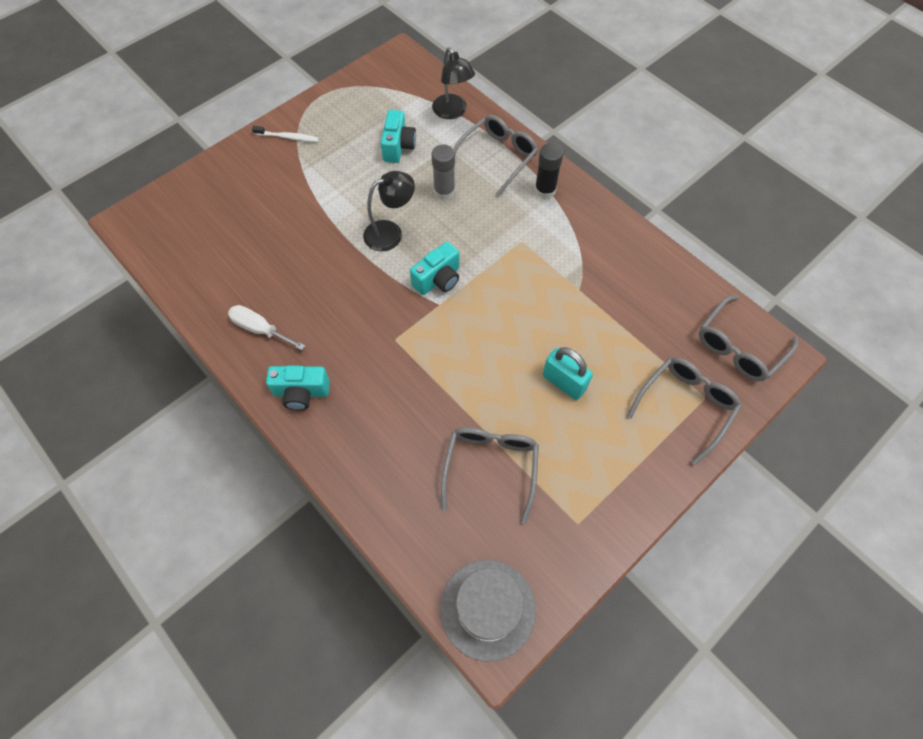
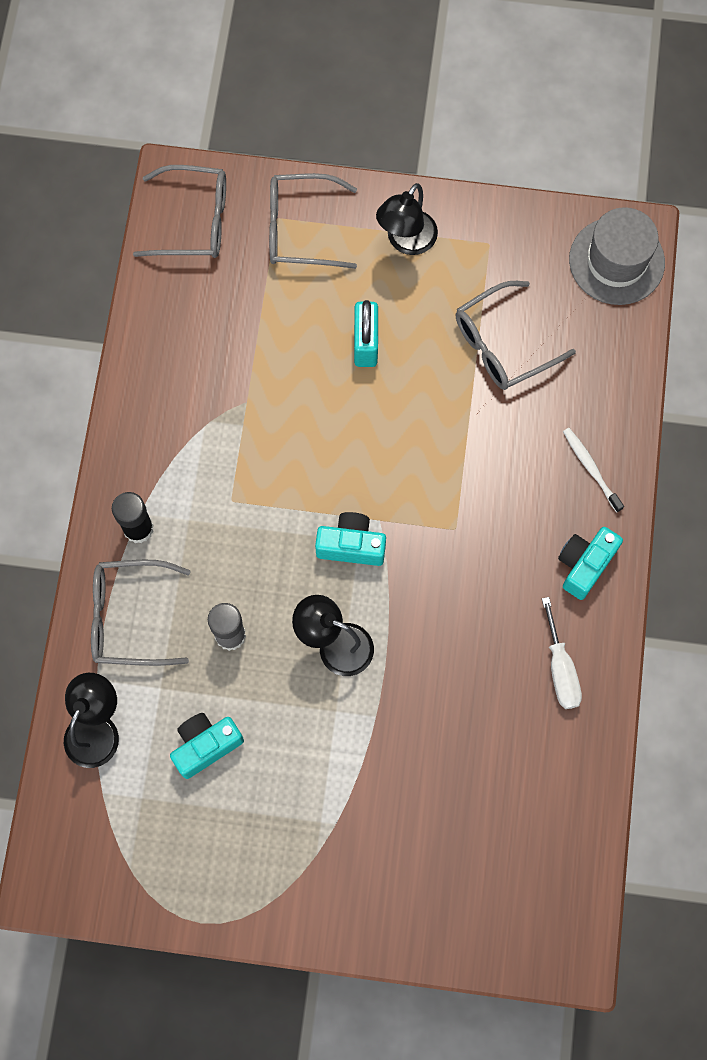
camera: 130 degrees left, 10 degrees up
(288, 137) = (301, 894): white toothbrush -> white toothbrush (591, 469)
(301, 392) = (584, 565): turquoise camera -> turquoise camera turned 105 degrees counterclockwise
(623, 467) = (406, 241): none -> black lamp

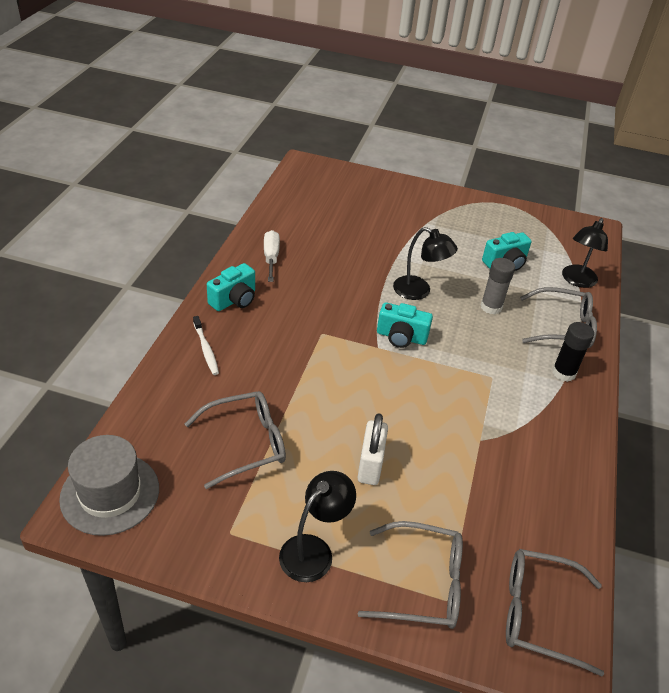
camera: 175 degrees left, 30 degrees down
(365, 343) = (370, 465): turquoise padlock -> white padlock

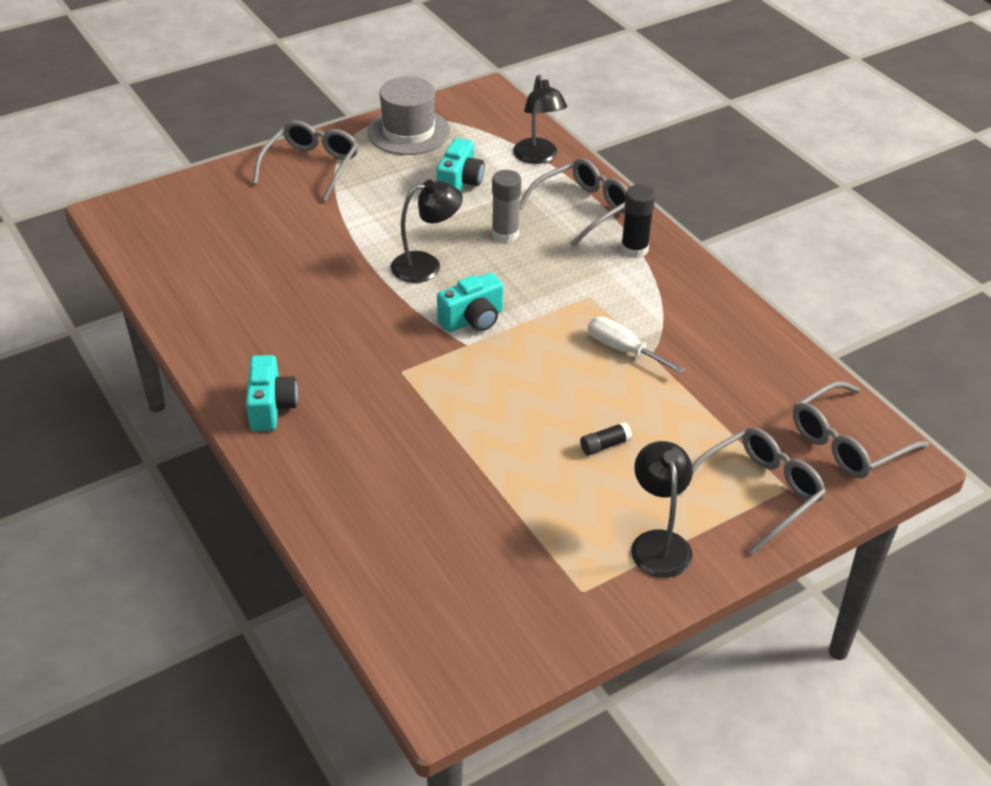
camera: 45 degrees left, 0 degrees up
(110, 493) = (442, 659): grey hat -> grey hat (408, 132)
(206, 349) = (320, 473): white toothbrush -> none
(246, 443) = (486, 517): grey glasses -> grey glasses (311, 167)
(271, 257) = (239, 338): white screwdriver -> white screwdriver (623, 350)
(370, 465) = (605, 445): white padlock -> black glue stick

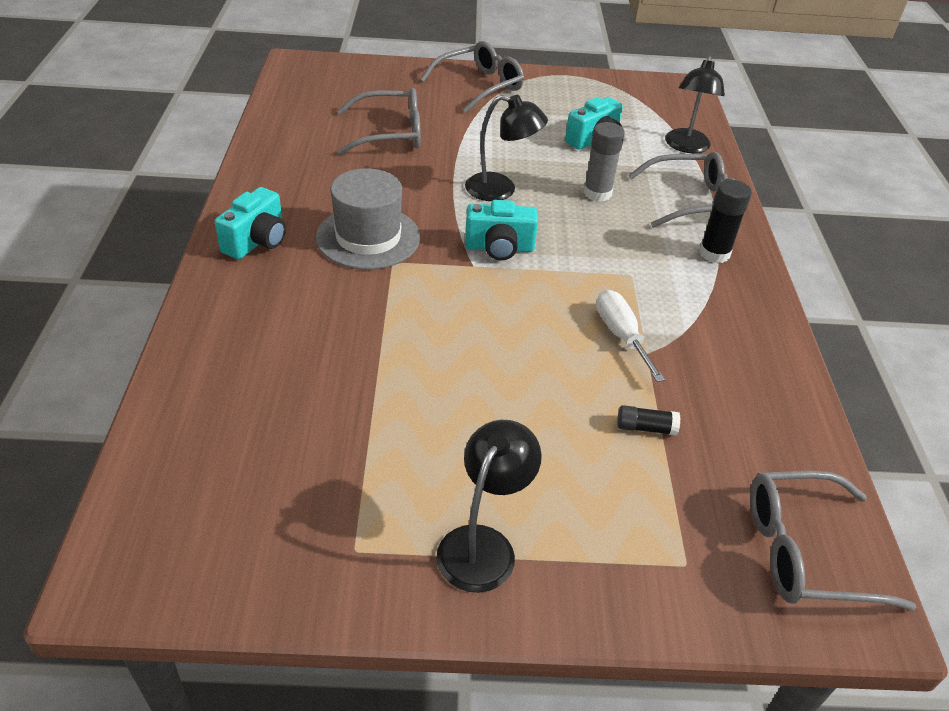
camera: 30 degrees right, 0 degrees up
(408, 132) = (586, 90): grey hat -> grey hat (368, 237)
(605, 445) = (519, 415): black glue stick -> black glue stick (645, 428)
(758, 493) = (645, 552): grey glasses -> grey glasses (390, 133)

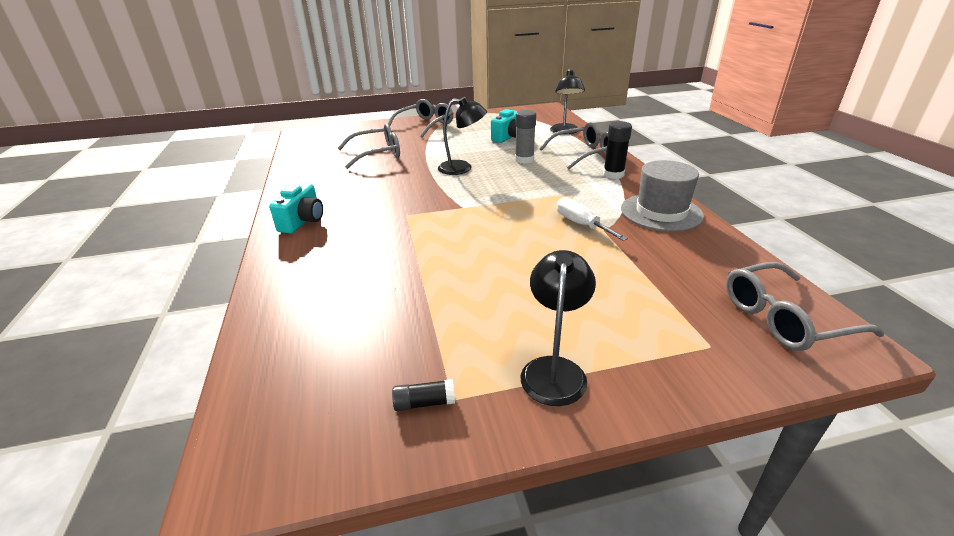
camera: 10 degrees left, 10 degrees down
(368, 237) = (383, 206): grey hat -> grey hat (661, 212)
(499, 248) = (476, 195): turquoise camera -> none
(645, 428) = (628, 270): black glue stick -> black glue stick (424, 403)

